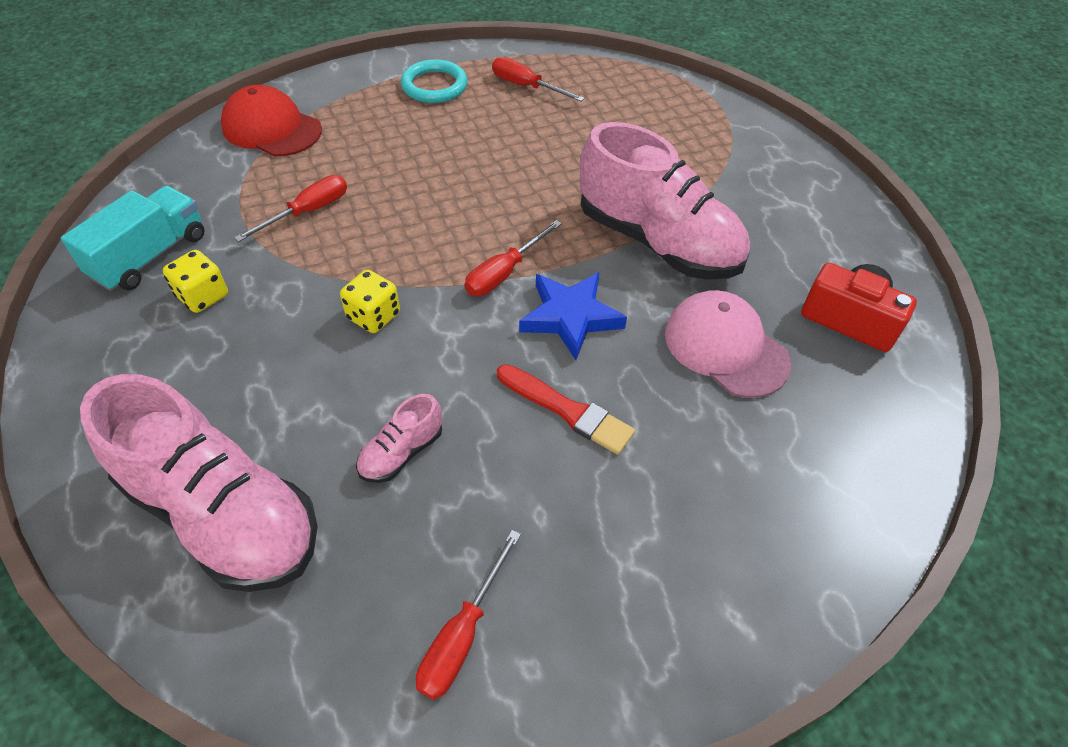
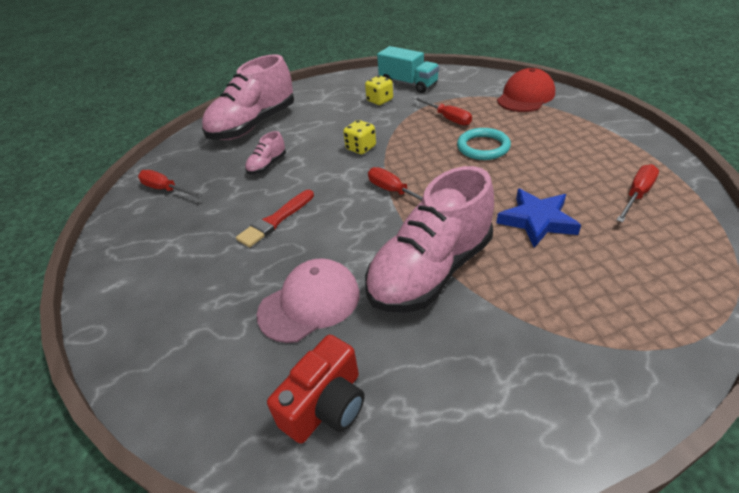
camera: 100 degrees right, 10 degrees down
(401, 452) = (267, 165): pink shoe -> pink shoe turned 105 degrees counterclockwise
(434, 86) = (609, 149): turquoise ring -> turquoise ring (483, 147)
(570, 317) = (351, 222): blue star -> blue star (537, 221)

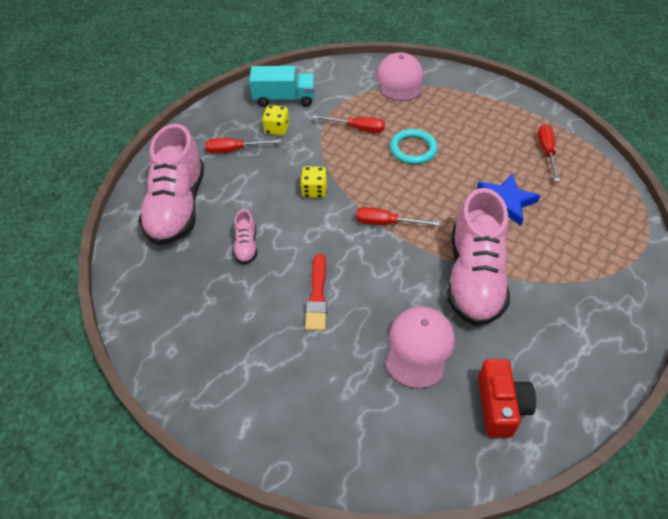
camera: 40 degrees left, 10 degrees up
(166, 189) = (172, 318): red screwdriver -> red screwdriver (234, 150)
(525, 96) = (400, 80): red cap -> pink cap

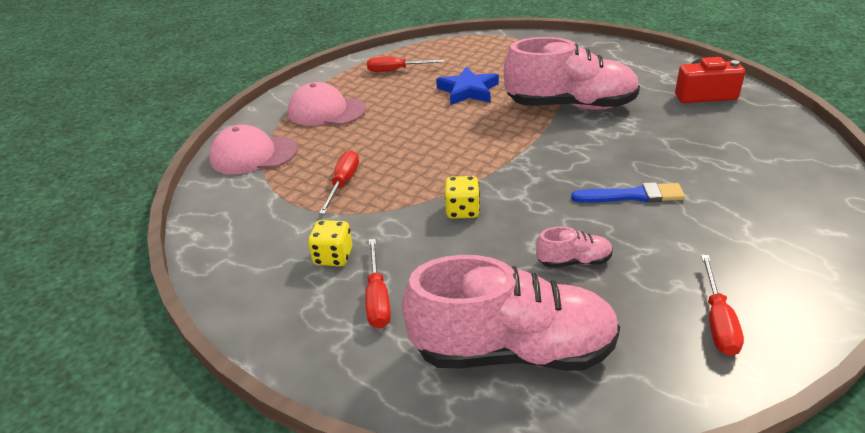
camera: 90 degrees left, 15 degrees down
(284, 98) = (260, 256): turquoise truck -> none
(317, 296) = (632, 196): red brush -> blue brush
(386, 223) = (509, 155): red screwdriver -> red screwdriver (717, 321)
(413, 149) = (387, 142): turquoise ring -> none
(419, 347) = (666, 132): pink cap -> pink cap (326, 111)

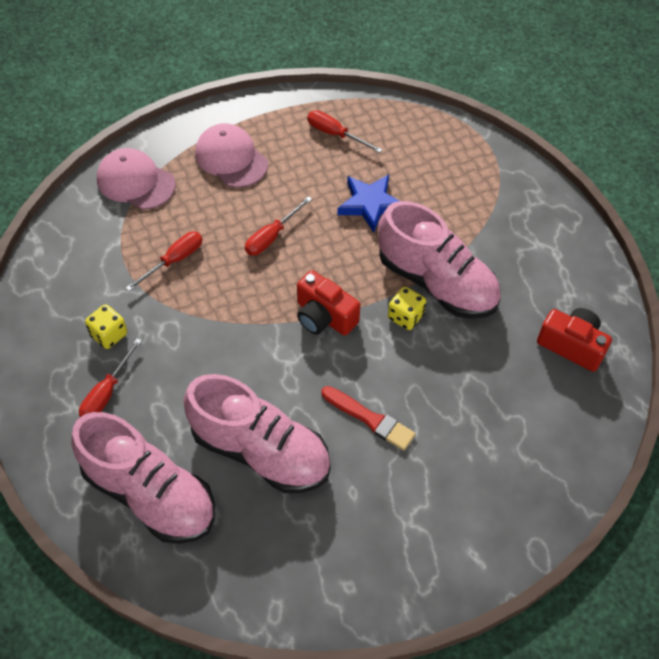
camera: 30 degrees right, 20 degrees up
(462, 211) = (232, 349): yellow dice -> yellow dice (405, 316)
(513, 158) = (324, 316): none -> red camera
(574, 261) = (260, 451): pink shoe -> pink shoe, size x2.34
(632, 196) = (370, 419): blue brush -> red brush
(717, 321) = (299, 566): red screwdriver -> red screwdriver (271, 236)

